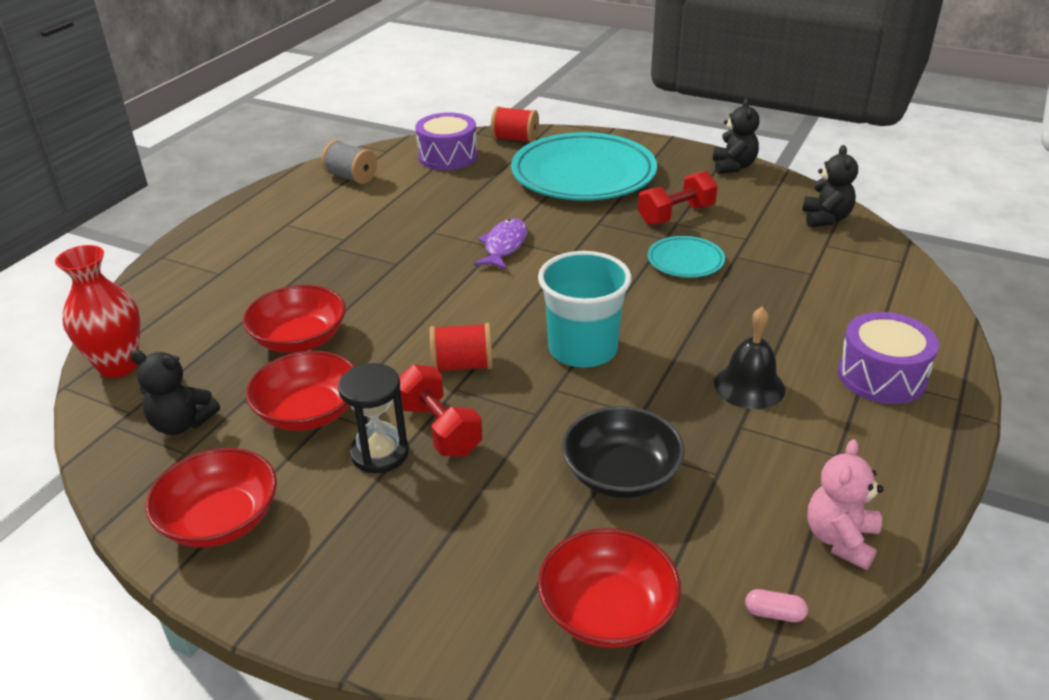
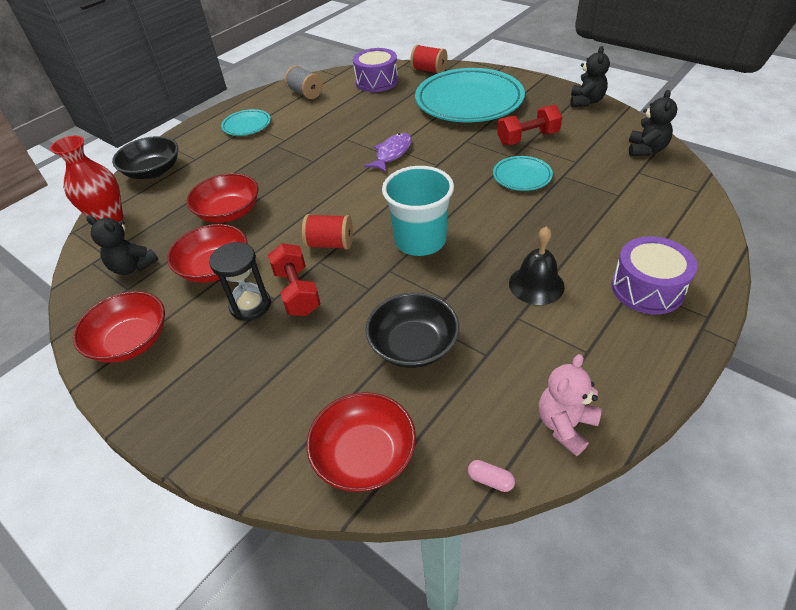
camera: 15 degrees right, 10 degrees up
(160, 294) = (153, 171): none -> black bowl
(280, 224) = (247, 125): none -> turquoise plate

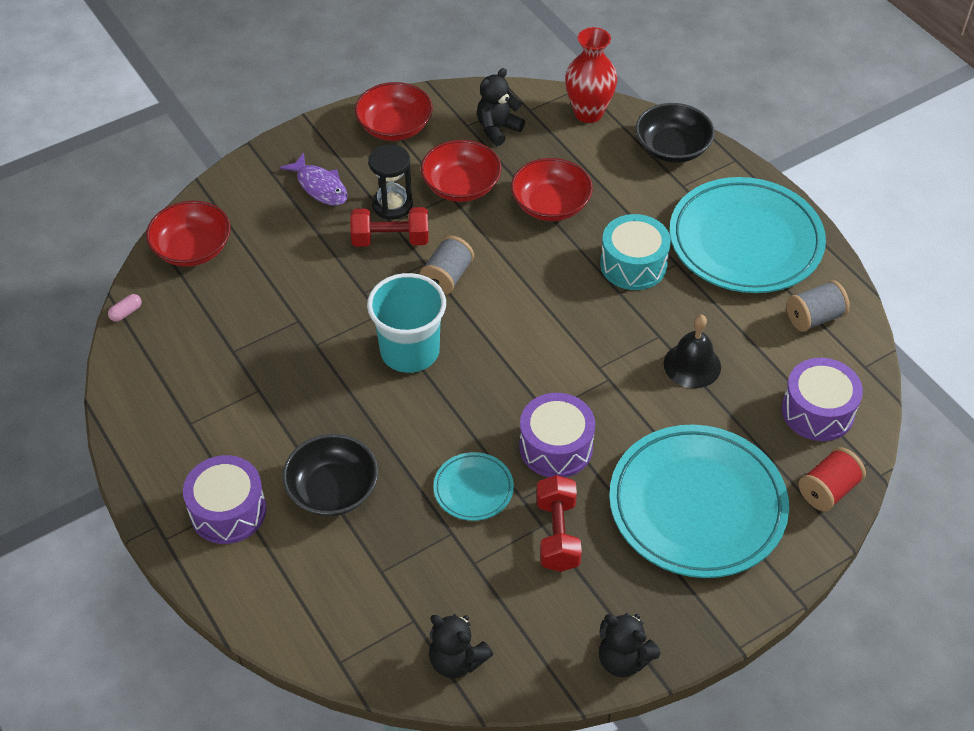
camera: 105 degrees right, 5 degrees up
(247, 125) = (745, 241): turquoise plate -> turquoise plate, size x2.20
(283, 161) = (633, 264): none -> turquoise drum
(330, 244) = (447, 277): red spool -> grey spool
(392, 153) = (596, 374): purple fish -> purple fish (320, 186)
(413, 345) = (275, 305): black bowl -> black bowl (333, 489)
(463, 154) = (556, 447): none -> purple drum
(536, 284) = (289, 422): black bell -> black bell (692, 365)
(565, 425) = (136, 375): pink teddy bear -> none

